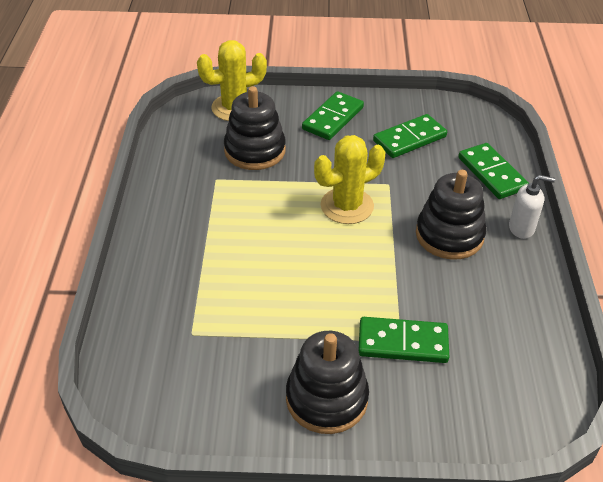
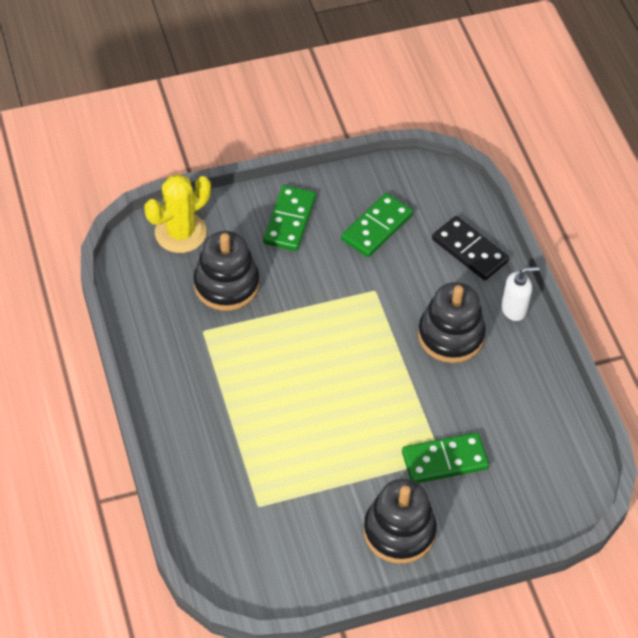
camera: 20 degrees left, 10 degrees up
(347, 206) = (344, 328): yellow cactus -> none
(492, 173) = (470, 250): green domino -> black domino

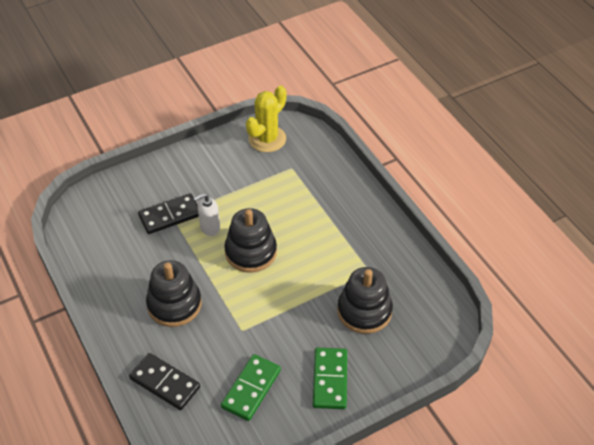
camera: 170 degrees right, 5 degrees down
(180, 233) = (419, 348): yellow cactus -> yellow cactus (267, 139)
(399, 531) = (196, 169): black stacking toy -> black stacking toy (251, 252)
(444, 460) = (170, 215): green domino -> black domino
(514, 309) = (123, 336): white soap dispenser -> white soap dispenser (209, 227)

